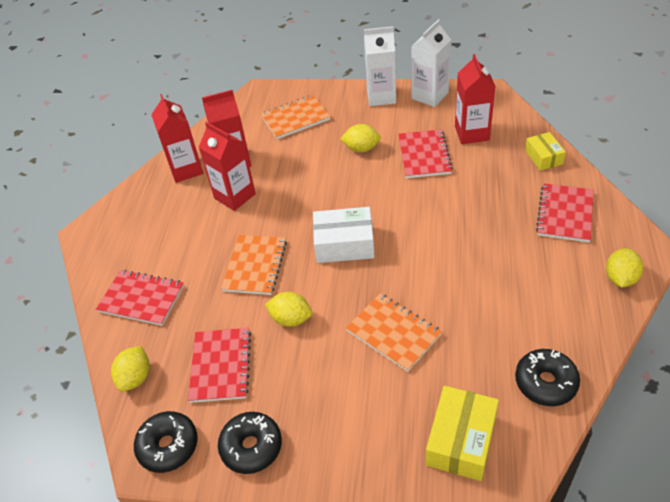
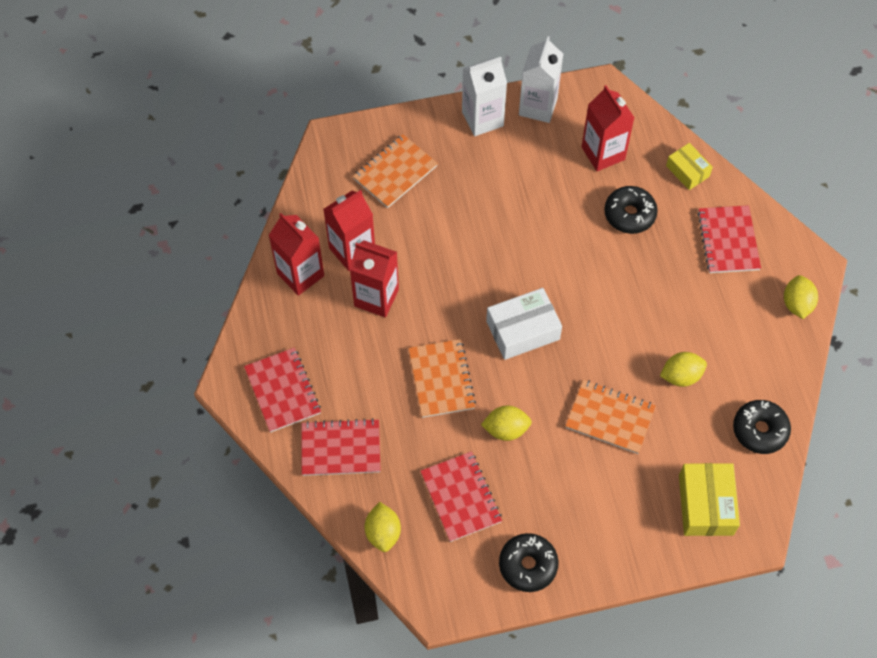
camera: 25 degrees left, 15 degrees up
(168, 446) = (451, 587): black donut -> black donut (629, 214)
(361, 149) = (490, 201): yellow lemon -> yellow lemon (681, 376)
(424, 155) = (562, 195): red notebook -> red notebook (282, 391)

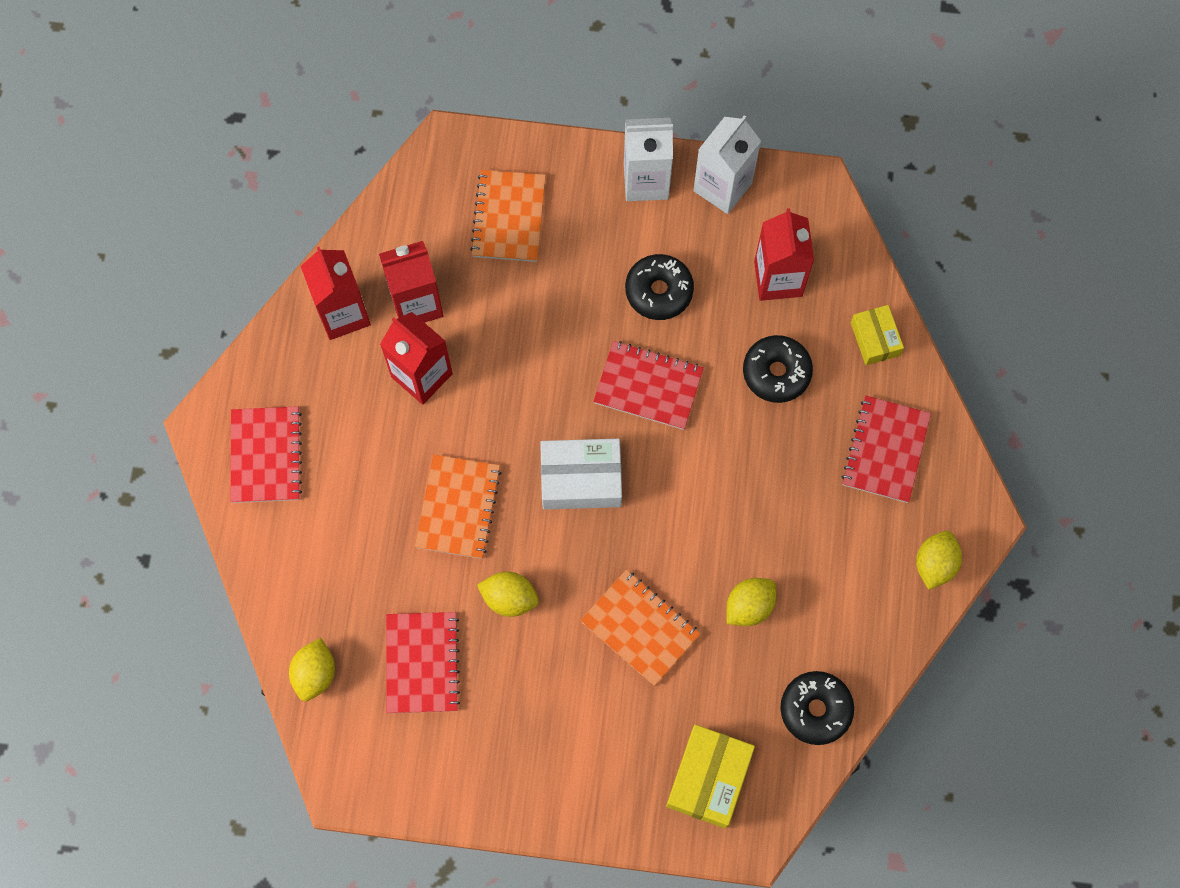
camera: 20 degrees right, 10 degrees up
(341, 448) = (306, 552): red notebook -> red notebook (648, 386)
(395, 172) = (509, 217): orange notebook -> orange notebook turned 60 degrees counterclockwise
(528, 565) = (467, 774): black donut -> black donut (659, 291)
(681, 376) = (749, 606): yellow lemon -> yellow lemon turned 45 degrees counterclockwise

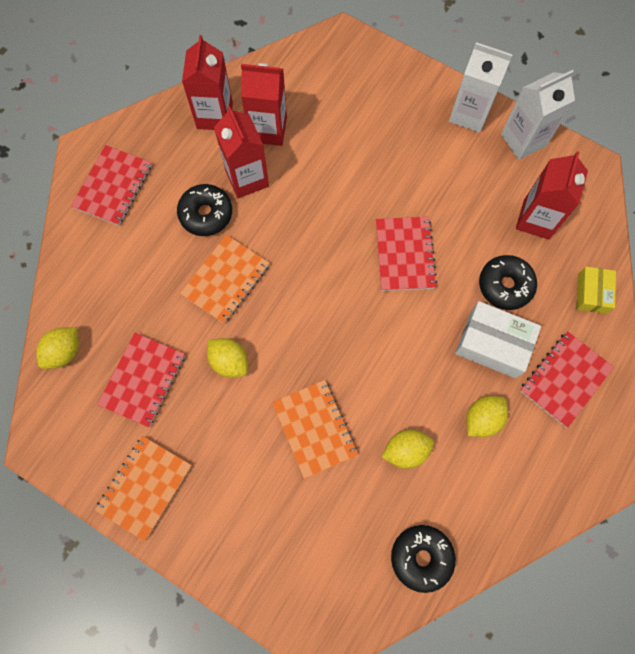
camera: 25 degrees right, 0 degrees up
(509, 217) = (360, 99): orange notebook -> orange notebook (145, 487)
(581, 479) = (324, 299): white box -> white box (493, 344)
(648, 386) = (404, 254): red notebook -> red notebook turned 45 degrees clockwise
(659, 291) = (443, 192): black donut -> black donut (206, 214)
(709, 778) = (312, 572): yellow box -> none
(934, 564) = (567, 485): yellow lemon -> yellow lemon (482, 419)

